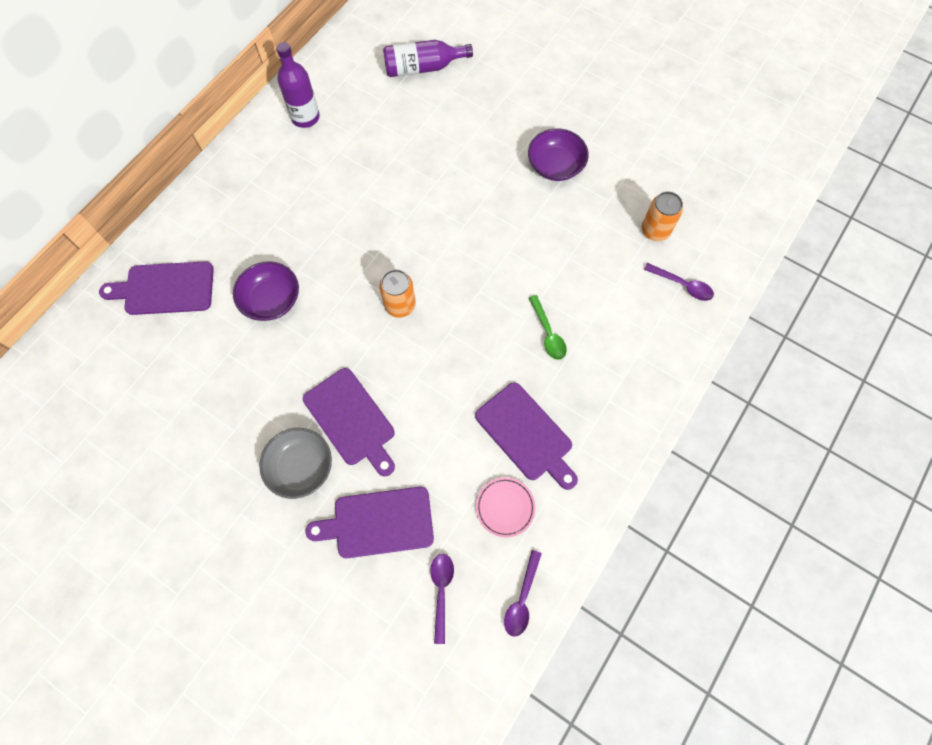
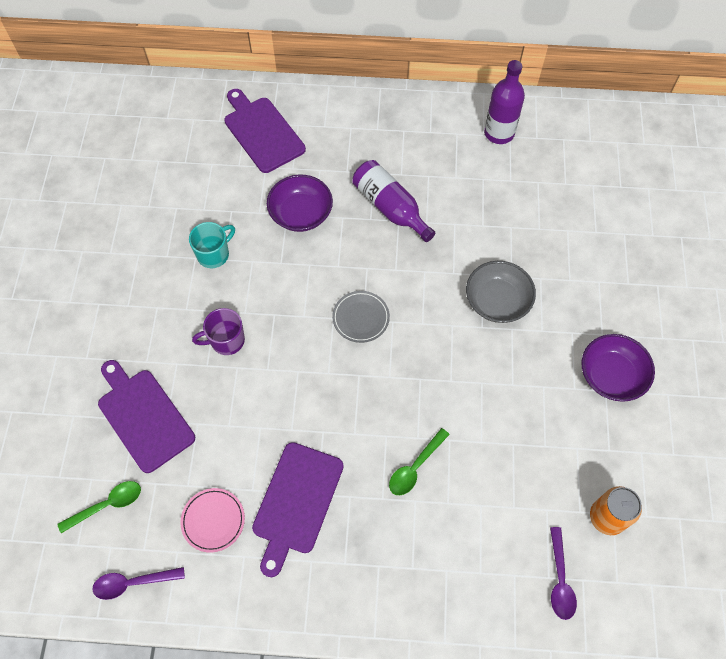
camera: 60 degrees right, 5 degrees down
(260, 389) = (214, 254): none -> turquoise mug
(301, 467) = (161, 325): grey bowl -> grey bowl (497, 301)
(351, 419) = (226, 341): purple cutting board -> purple mug
(400, 305) = (361, 318): orange can -> grey plate
(423, 68) = (630, 195): purple bottle -> purple bottle (390, 207)
(441, 591) = (107, 505): purple spoon -> green spoon

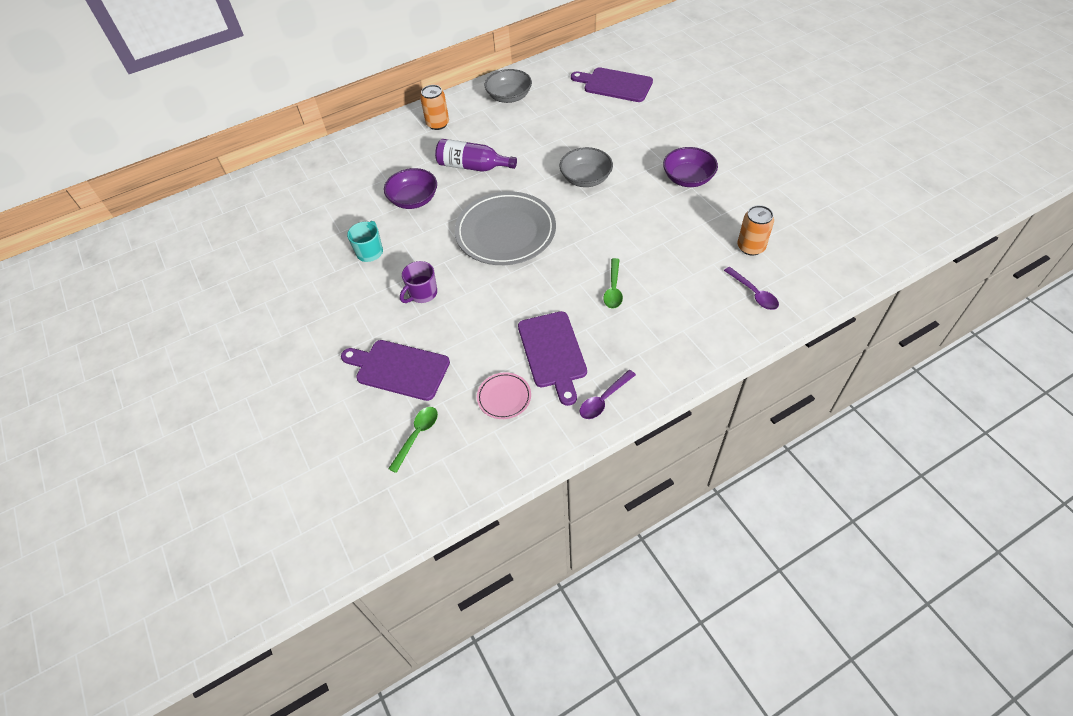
camera: 30 degrees left, 10 degrees down
(133, 583) = (478, 468): purple spoon -> purple spoon (604, 399)
(262, 132) = (346, 170): purple cutting board -> purple cutting board (615, 85)
(361, 318) = (505, 232): grey plate -> grey plate, size x2.20
(396, 125) = (438, 124): none -> orange can
(499, 133) = (509, 97): purple bottle -> grey bowl

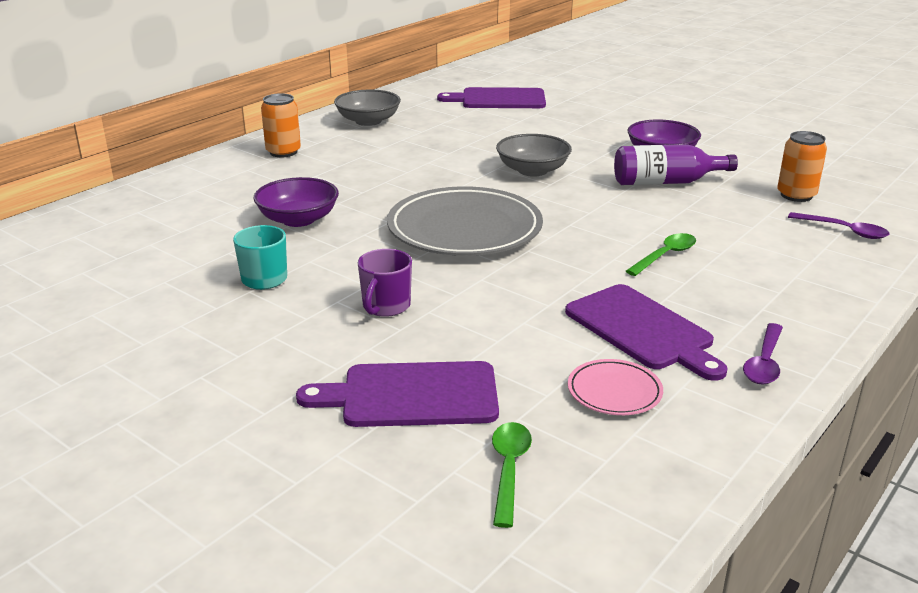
camera: 25 degrees left, 25 degrees down
(473, 166) = (365, 180): purple bottle -> purple bottle (666, 182)
(613, 289) = (665, 256): green spoon -> green spoon turned 120 degrees counterclockwise

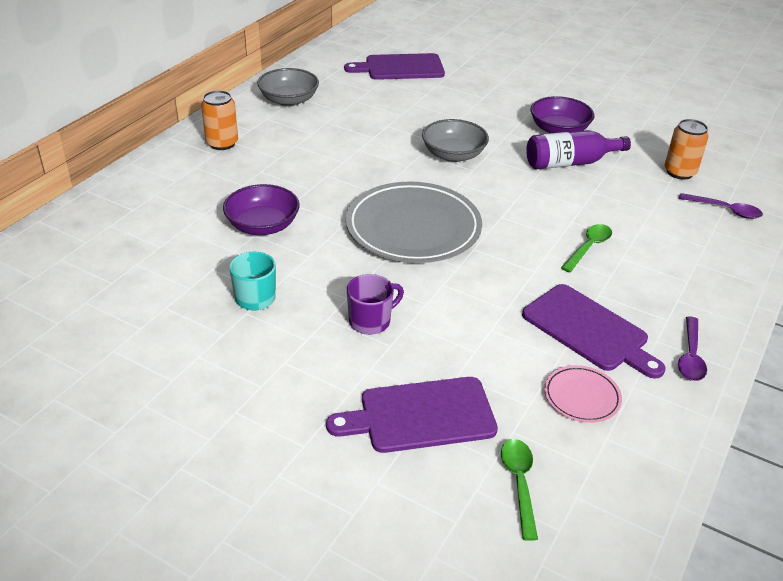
camera: 10 degrees left, 10 degrees up
(386, 306) = (371, 321): purple mug -> purple mug turned 135 degrees counterclockwise

